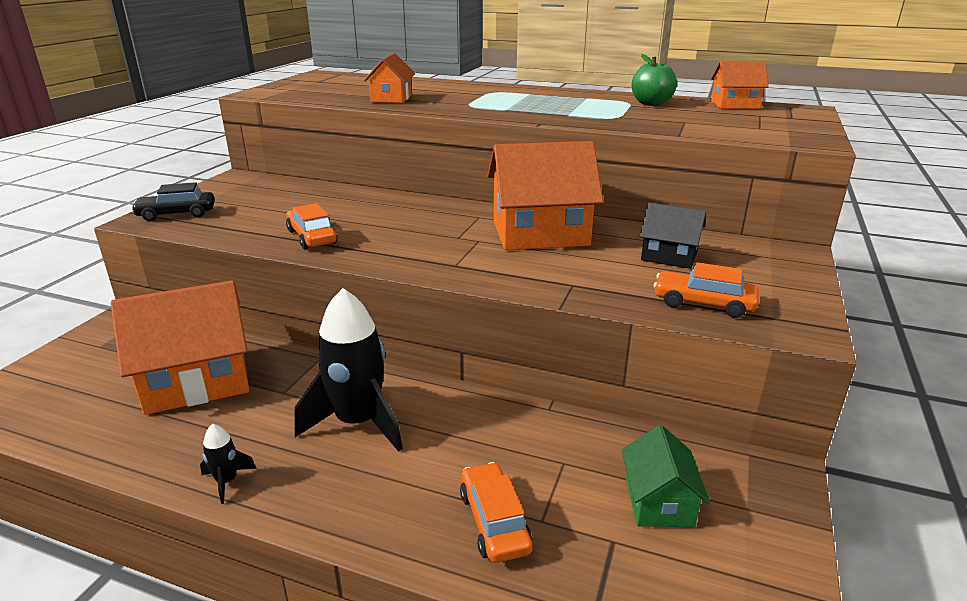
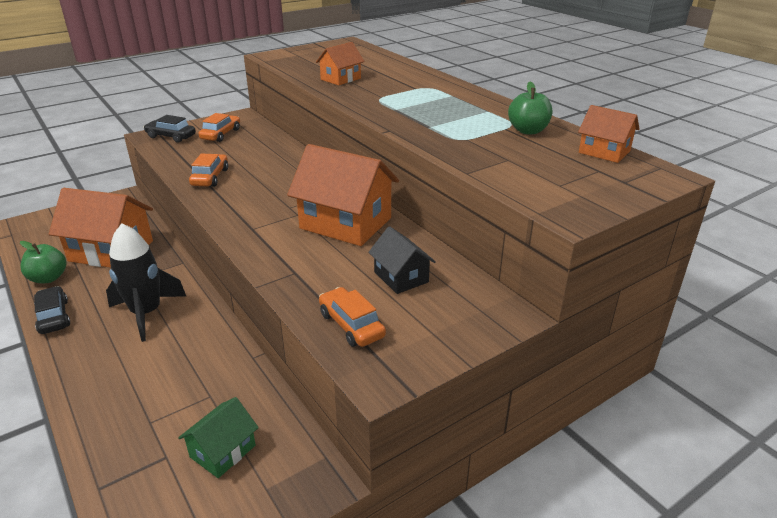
camera: 35 degrees right, 5 degrees up
(143, 444) = (48, 278): none -> green apple
(227, 481) = (54, 317): black rocket -> black car
(494, 521) = (128, 408): orange car -> orange car (221, 134)

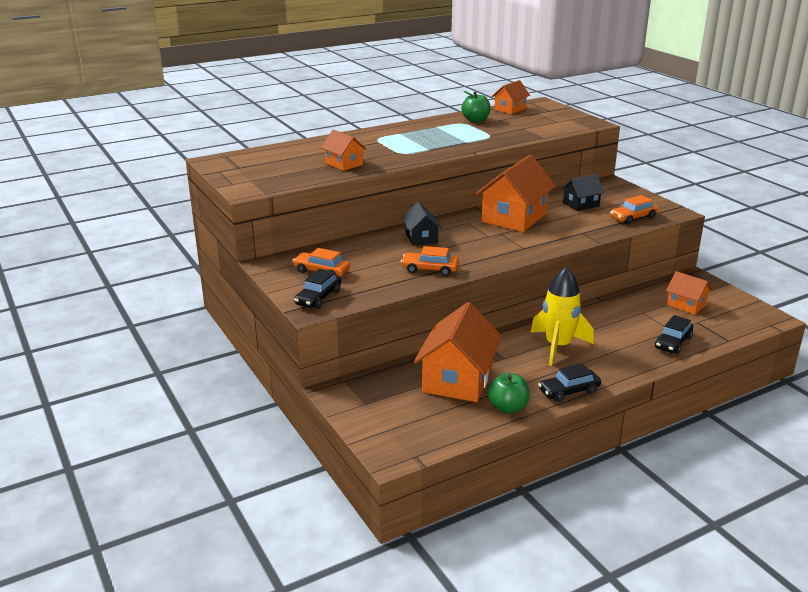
camera: 85 degrees left, 5 degrees down
(117, 417) = (673, 343): none -> black car
(147, 313) = (558, 346): black rocket -> yellow rocket
(223, 451) = (686, 305): green house -> orange house
(288, 171) = (421, 238): none -> black house

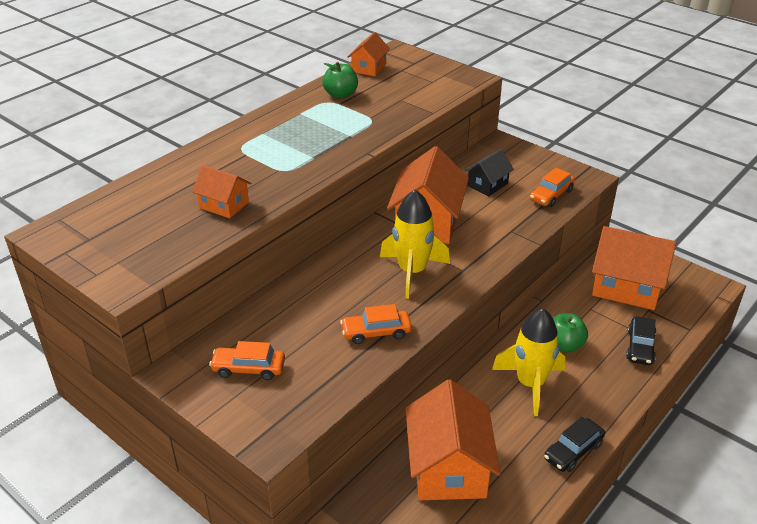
camera: 20 degrees left, 10 degrees up
(318, 298) = (267, 418): black car -> none
(421, 238) = (340, 280): black house -> none
(481, 242) = (412, 272): none -> yellow rocket
(508, 408) = (522, 496): green apple -> green apple (564, 345)
(686, 305) = (626, 287): orange house -> orange house, size x1.87

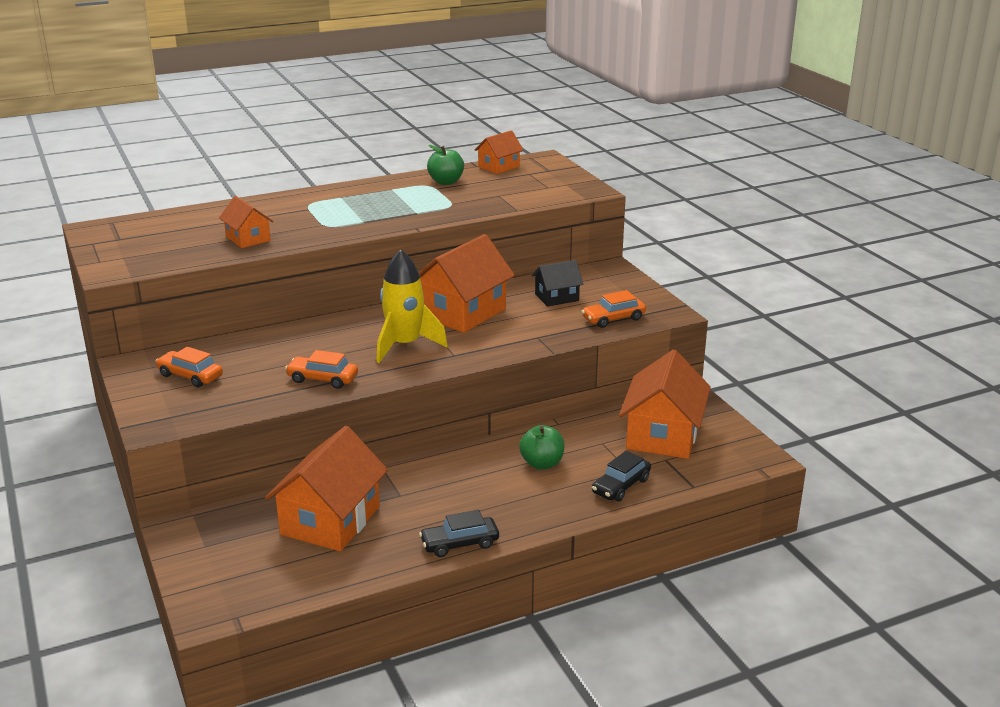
camera: 25 degrees right, 10 degrees down
(530, 384) = (474, 483): yellow rocket -> none
(626, 287) = (662, 435): orange house -> orange house turned 60 degrees clockwise

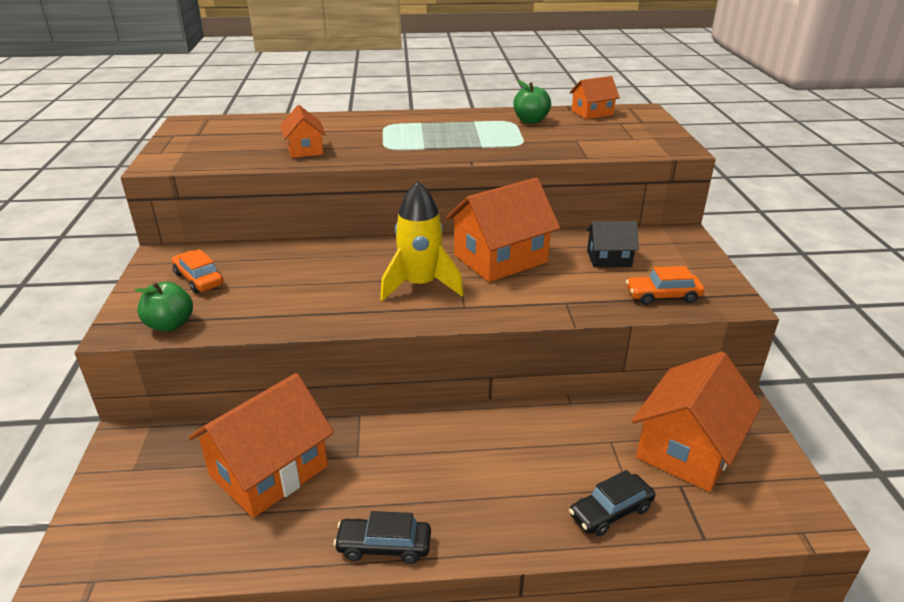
camera: 20 degrees right, 5 degrees up
(322, 379) = (315, 308): orange car -> none
(542, 463) = (529, 453): green apple -> green apple (170, 324)

